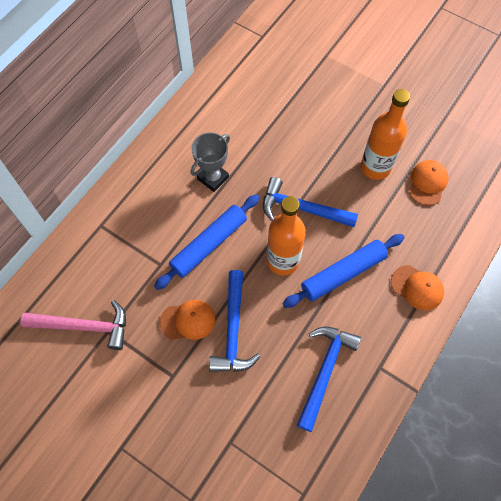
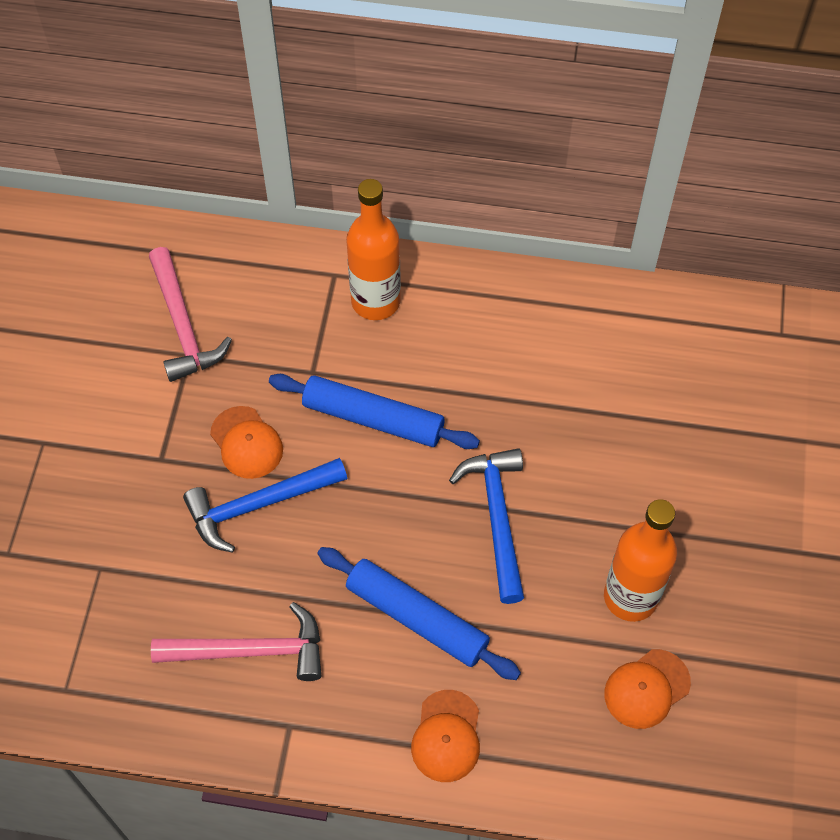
camera: 65 degrees right, 5 degrees down
(213, 178) = (483, 377): grey trophy -> none
(283, 261) = (396, 526): orange bottle -> orange bottle (375, 301)
(325, 371) = (251, 651): blue hammer -> pink hammer
(427, 183) = (646, 689): orange cap -> orange cap turned 150 degrees clockwise

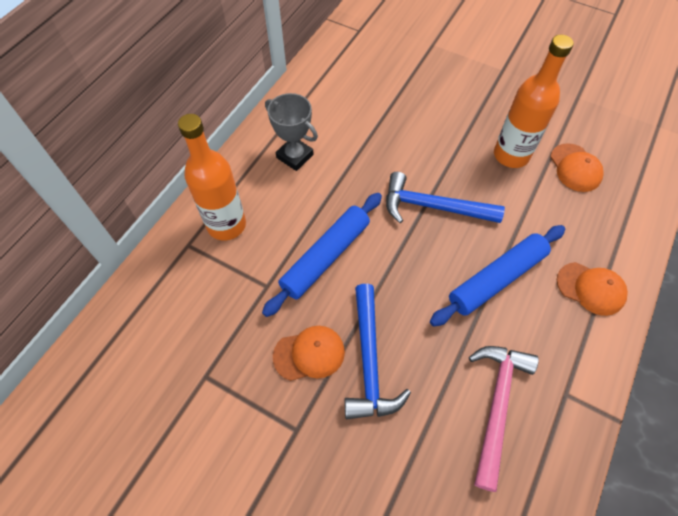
camera: 70 degrees left, 0 degrees up
(183, 326) = (173, 373): pink hammer -> none
(507, 334) = (295, 156): none -> grey trophy

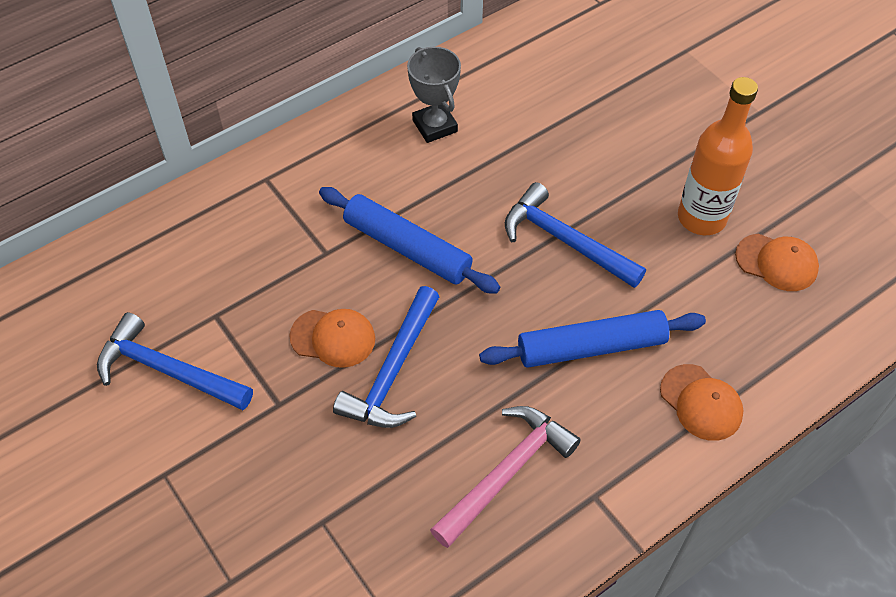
camera: 25 degrees right, 5 degrees down
(189, 443) = (167, 370): none -> blue hammer
(226, 225) = (317, 173): orange bottle -> none
(325, 257) = (407, 248): blue rolling pin -> blue rolling pin turned 60 degrees clockwise
(575, 168) = (777, 262): orange cap -> orange cap turned 75 degrees counterclockwise

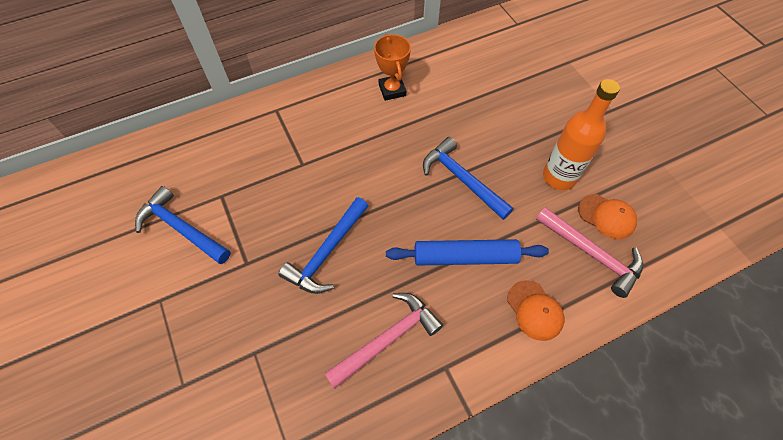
camera: 10 degrees right, 5 degrees up
(333, 338) = (293, 223): orange cap -> none
(407, 248) = (355, 169): blue rolling pin -> none
(435, 126) = (392, 90): grey trophy -> orange trophy
(765, 316) = (592, 254): none -> pink hammer

